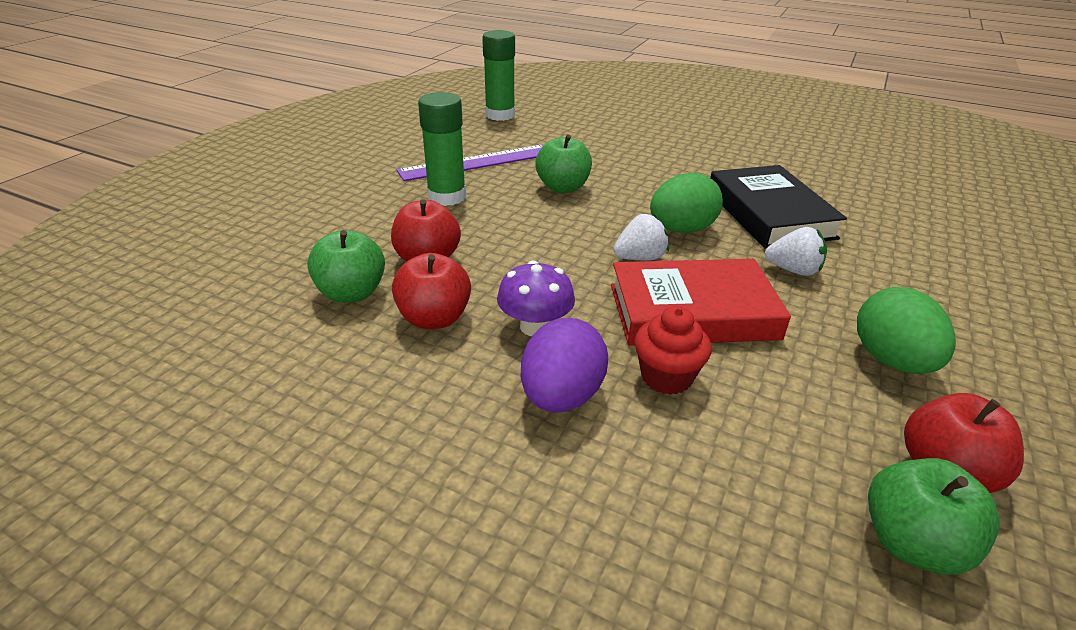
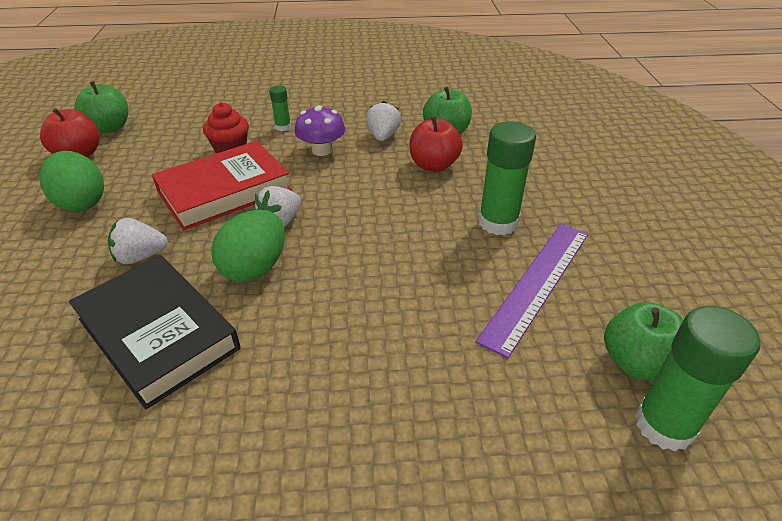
camera: 150 degrees right, 5 degrees up
(434, 318) = (383, 136): red apple -> white strawberry
(561, 396) = (283, 127): purple egg -> green glue stick
(563, 187) = (409, 281): green apple -> green apple (637, 363)

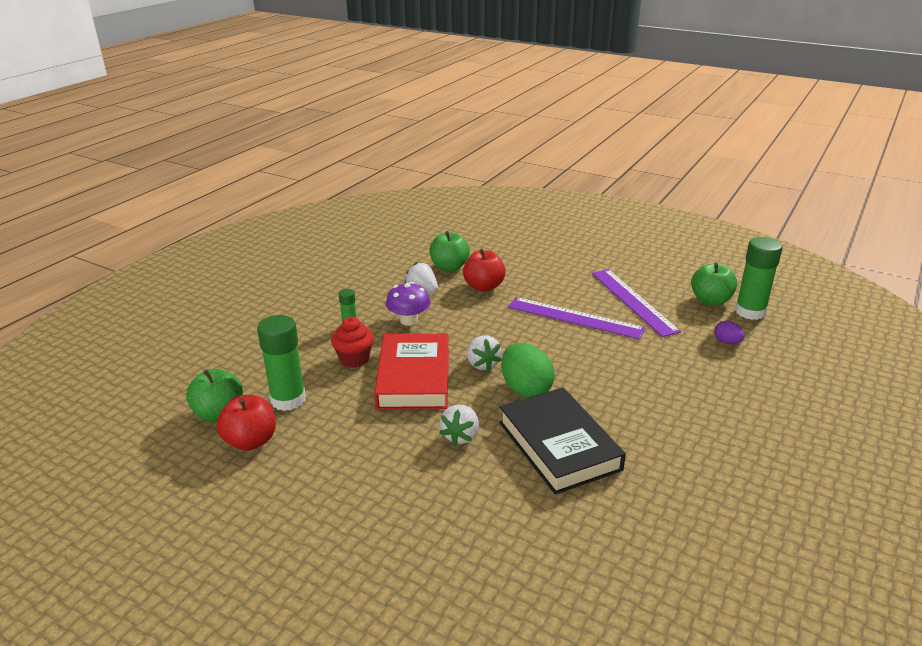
camera: 55 degrees left, 10 degrees down
(81, 202) = (343, 453): green egg -> none
(158, 334) = (558, 446): black book -> black book turned 75 degrees clockwise
(440, 249) = (575, 318): none -> purple ruler
(498, 222) = (569, 290): green glue stick -> green glue stick (288, 400)
(536, 423) = (727, 342): none -> purple egg

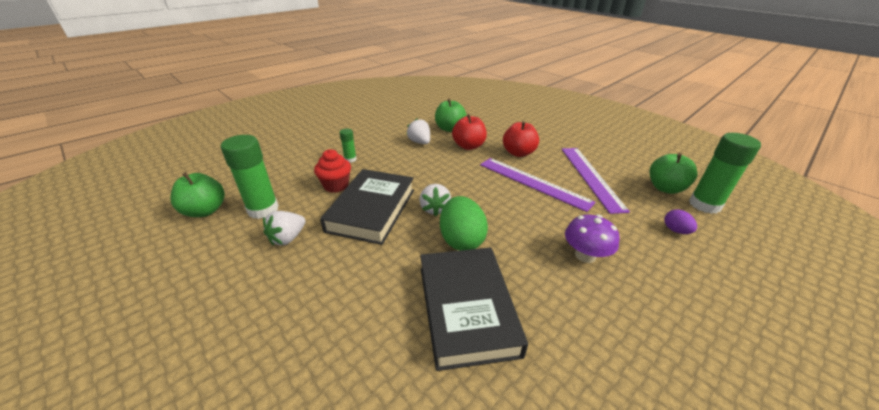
camera: 15 degrees right, 5 degrees up
(251, 441) = (207, 240): red apple -> red apple (518, 153)
(409, 320) = (396, 162): purple mushroom -> purple mushroom (585, 255)
(414, 377) = (372, 210): red book -> black book
(461, 436) = (378, 275): white strawberry -> white strawberry (288, 238)

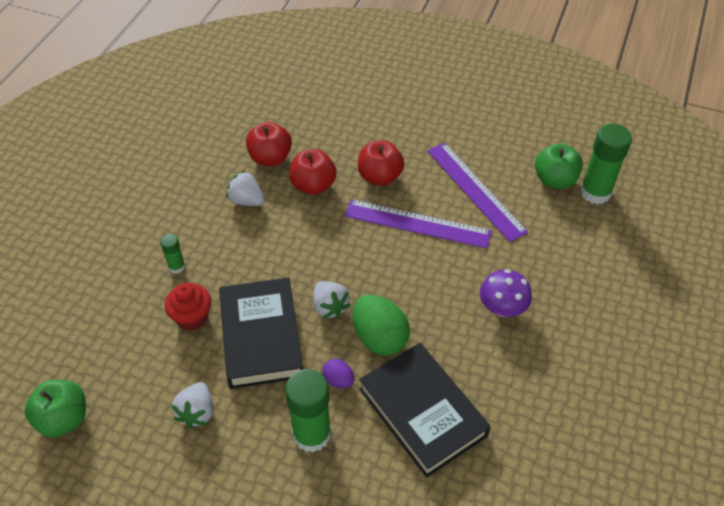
camera: 25 degrees left, 15 degrees up
(263, 209) = (133, 388): green glue stick -> green glue stick (312, 434)
(449, 128) = (270, 158): green apple -> red apple
(675, 230) = (575, 241): purple egg -> purple egg (338, 380)

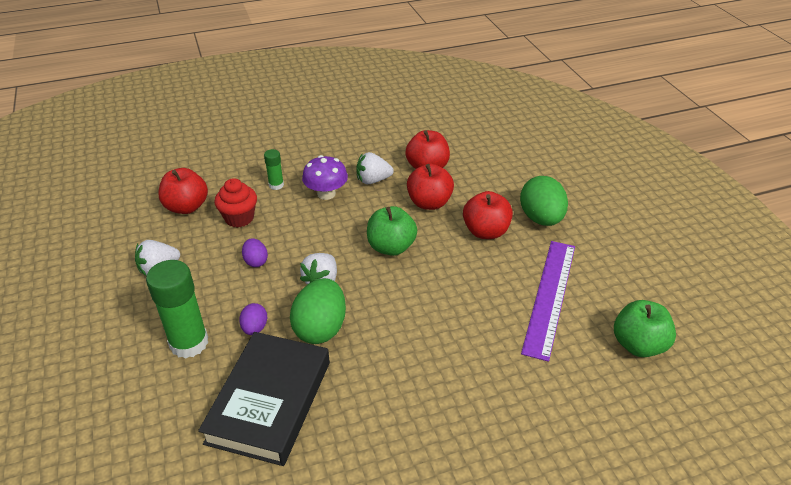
camera: 50 degrees right, 10 degrees down
(63, 419) = (104, 213): green apple -> green apple (391, 247)
(131, 348) = (186, 207): none -> red apple
(246, 200) = (373, 180): white strawberry -> white strawberry turned 90 degrees counterclockwise
(261, 337) = (256, 261): black book -> purple egg
(399, 138) = (541, 218): none -> green egg
(417, 224) = (465, 281): purple ruler -> none
(502, 308) = (439, 393): purple mushroom -> purple mushroom (326, 194)
(595, 192) = (667, 386): green glue stick -> none

